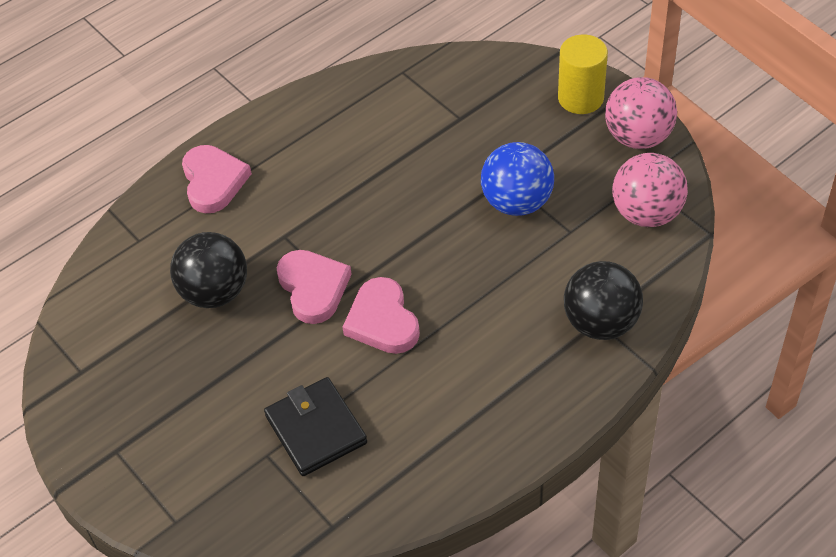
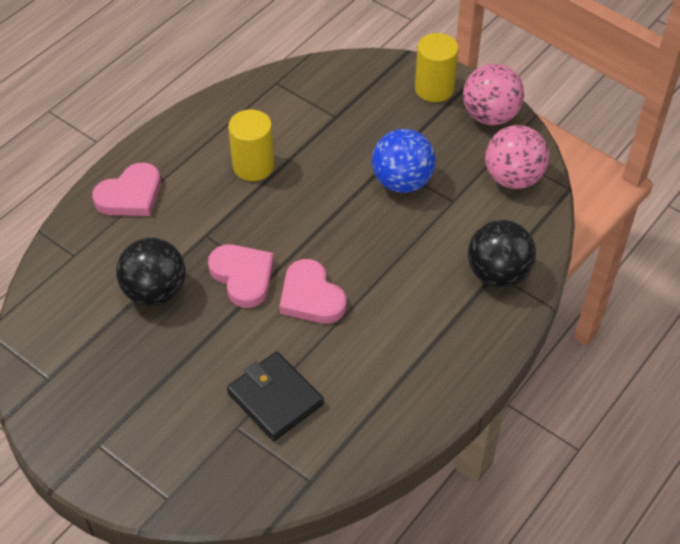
camera: 15 degrees left, 0 degrees up
(213, 181) = (130, 195): pink heart -> pink heart turned 75 degrees clockwise
(354, 164) = (253, 166): none -> yellow cylinder

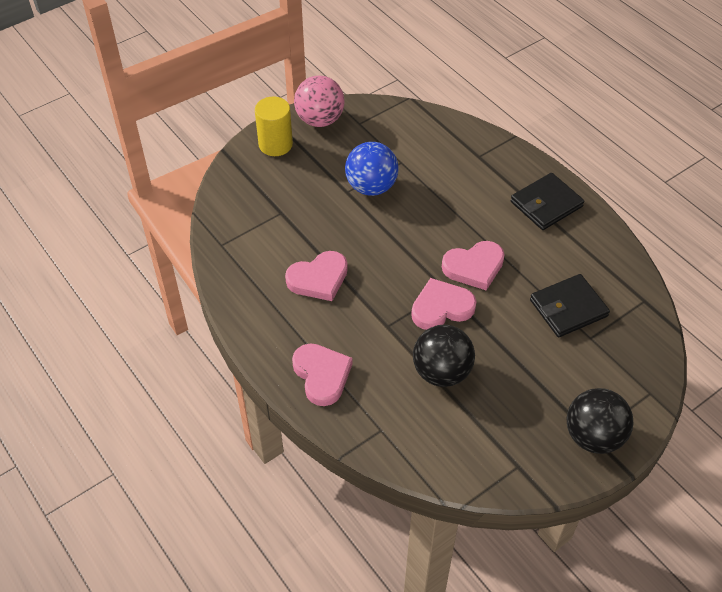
camera: 75 degrees left, 0 degrees up
(253, 166) = (318, 279): yellow cylinder -> pink heart
(438, 354) = (546, 204): none -> black wallet
(498, 274) = (480, 155): black ball -> black ball (593, 436)
(513, 178) = (390, 123): pink ball -> none

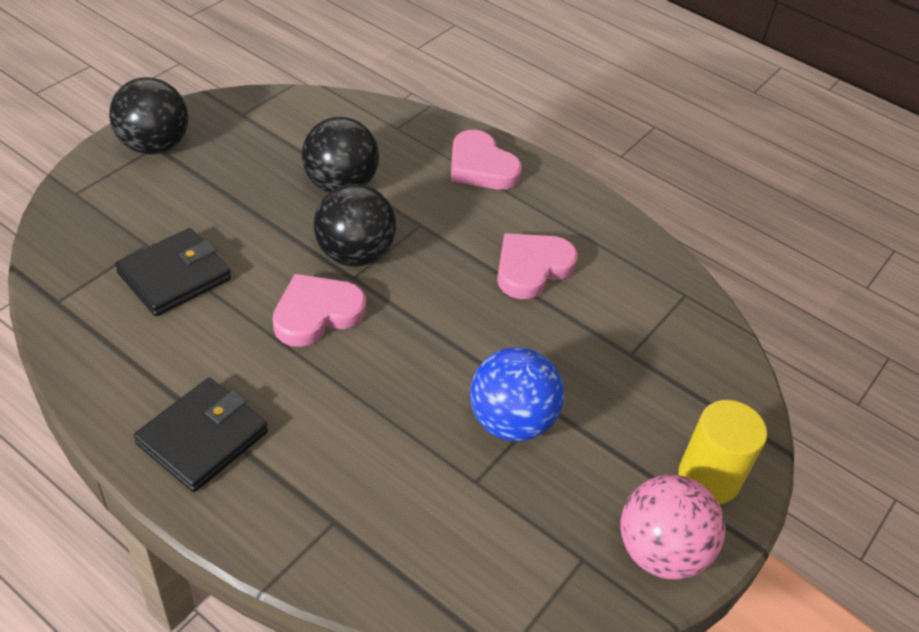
camera: 160 degrees right, 5 degrees down
(441, 307) = (354, 254): pink heart -> black ball

